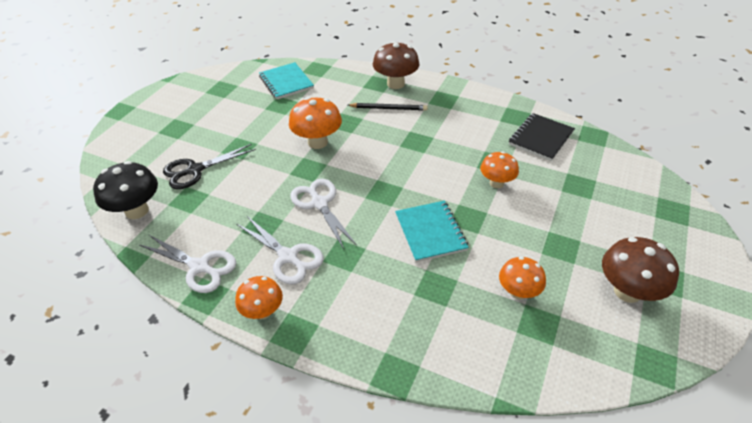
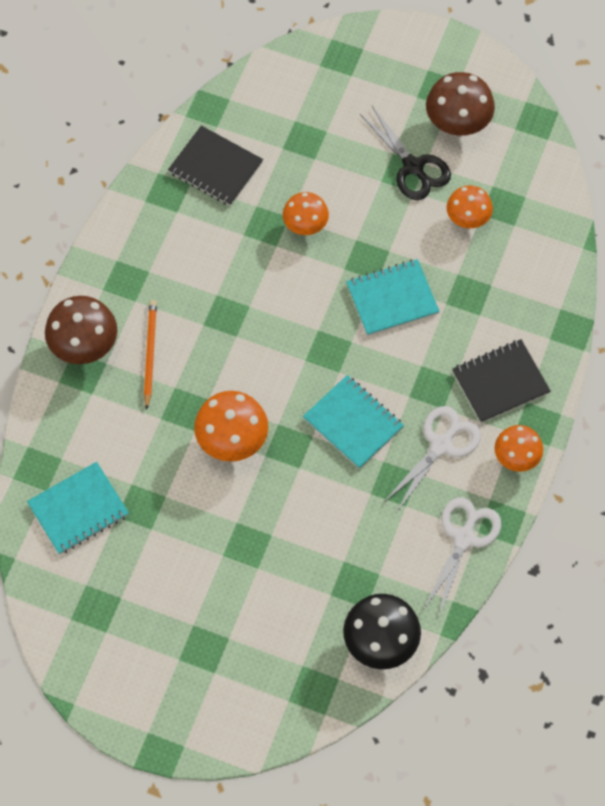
camera: 95 degrees left, 20 degrees up
(195, 170) = (298, 592): black scissors -> black scissors (413, 167)
(319, 203) = (353, 423): white scissors -> turquoise notebook
(342, 305) = (500, 382): none -> black notebook
(389, 108) = (150, 353): black pencil -> orange pencil

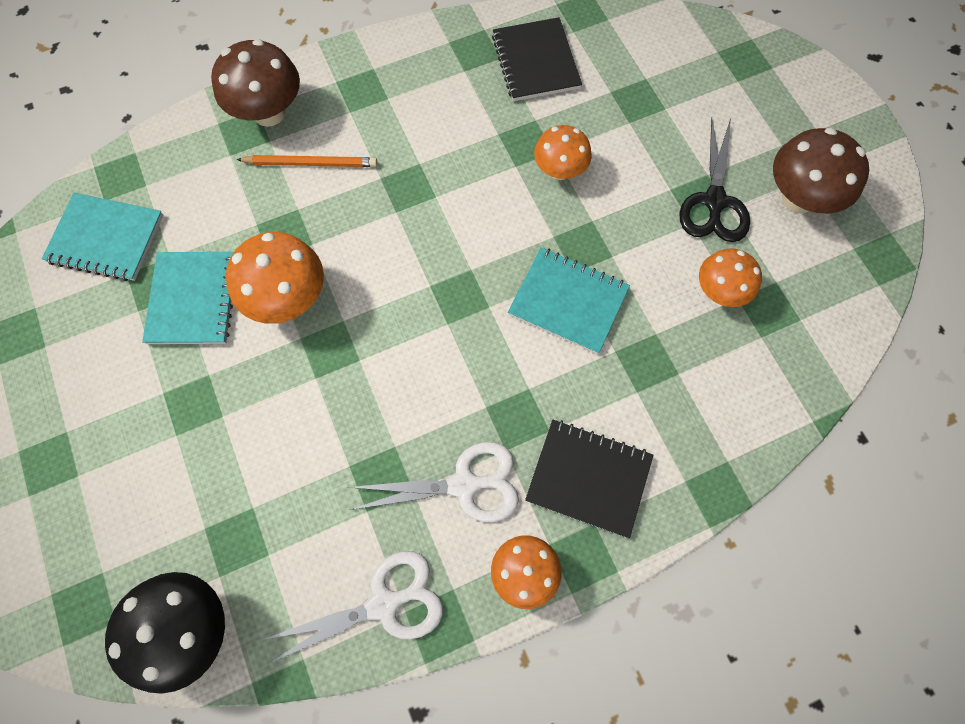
camera: 45 degrees right, 5 degrees up
(150, 353) = (311, 163): orange pencil -> orange pencil turned 45 degrees clockwise
(353, 423) = (407, 383): turquoise notebook -> turquoise notebook (193, 299)

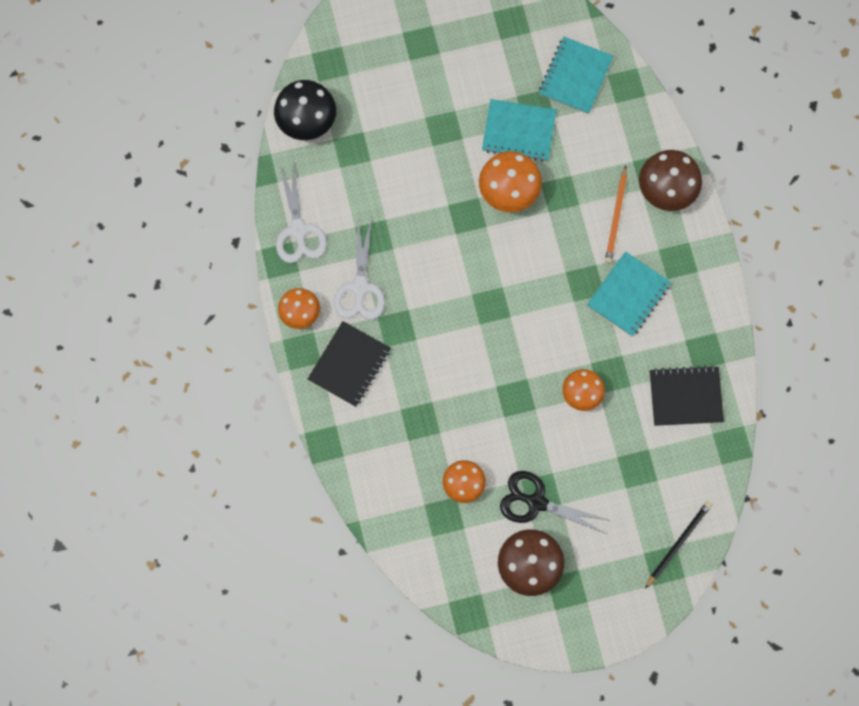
camera: 100 degrees right, 5 degrees up
(568, 301) = (474, 378): turquoise notebook -> turquoise notebook (628, 295)
(714, 49) = (678, 543): none -> black pencil

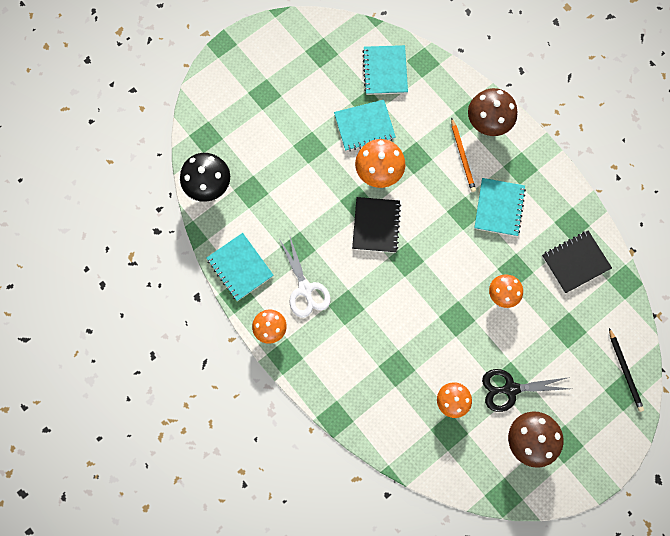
camera: 25 degrees left, 0 degrees up
(298, 230) = (240, 267): white scissors -> turquoise notebook
(349, 365) = (325, 350): black notebook -> black notebook (376, 225)
(678, 543) = (625, 371): black pencil -> black pencil turned 150 degrees clockwise

